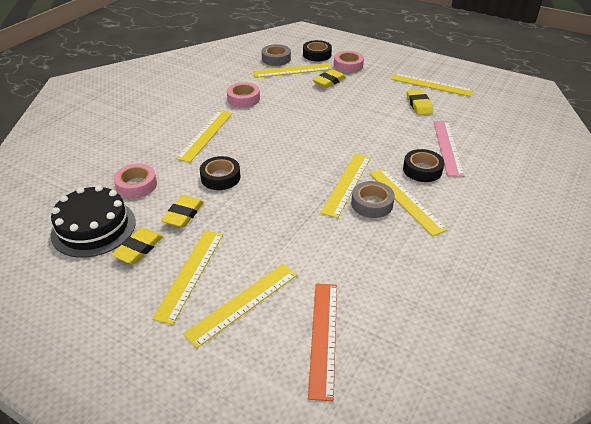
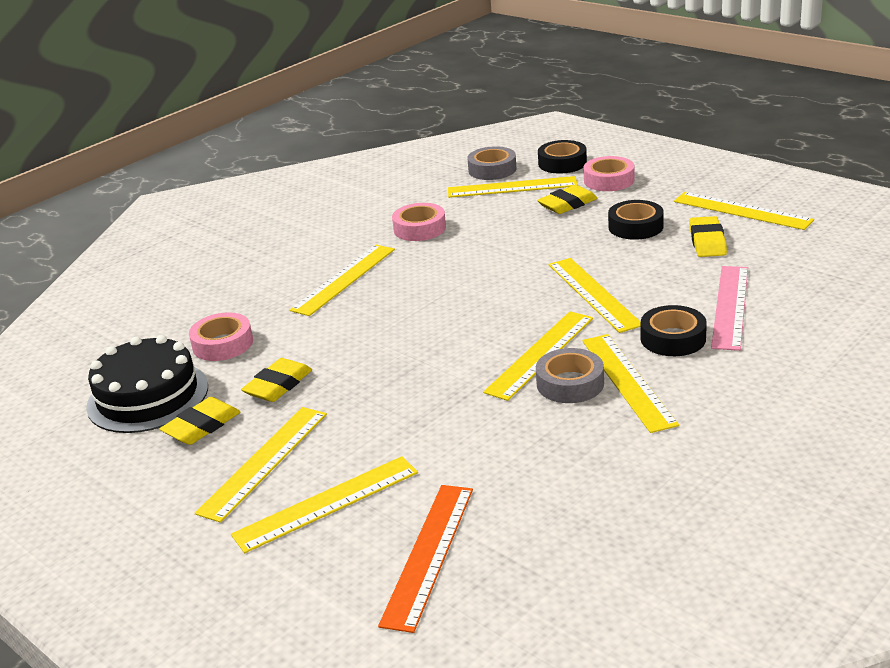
camera: 15 degrees right, 10 degrees down
(220, 177) = (348, 338): black tape -> black tape (635, 227)
(365, 141) = (593, 294): none -> yellow ruler

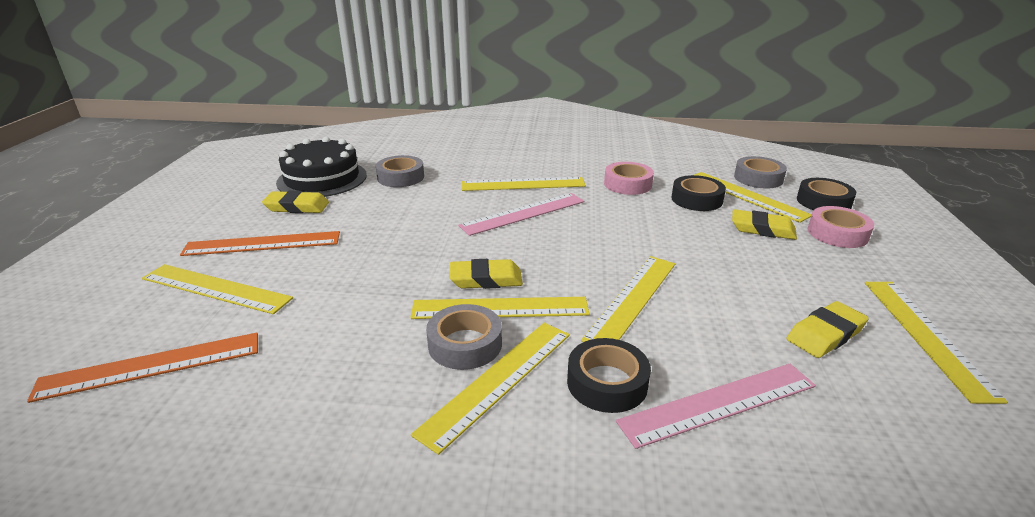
camera: 50 degrees right, 0 degrees up
(223, 344) = (401, 177): pink tape -> grey tape
(264, 462) = (262, 243): yellow ruler -> orange ruler
(278, 385) = (364, 213): yellow eraser -> yellow eraser (486, 279)
(403, 297) = (523, 213): none -> pink ruler
(635, 227) = (782, 278): black tape -> black tape (696, 199)

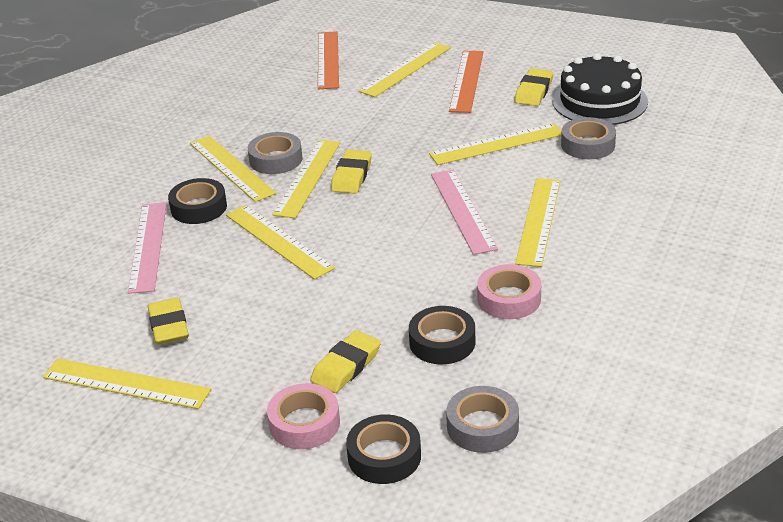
camera: 110 degrees right, 5 degrees up
(746, 196) = (434, 390): yellow ruler -> yellow ruler (497, 144)

